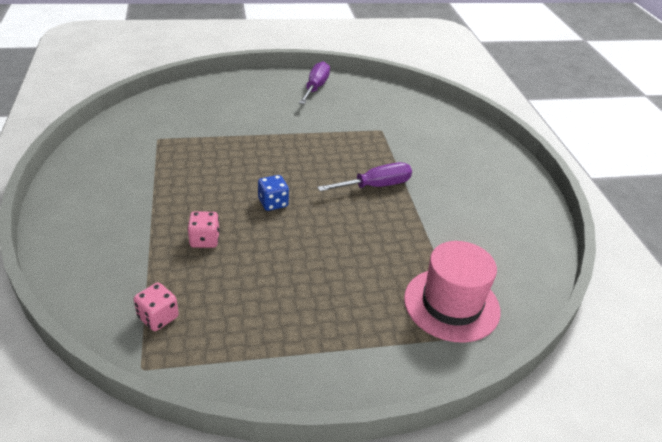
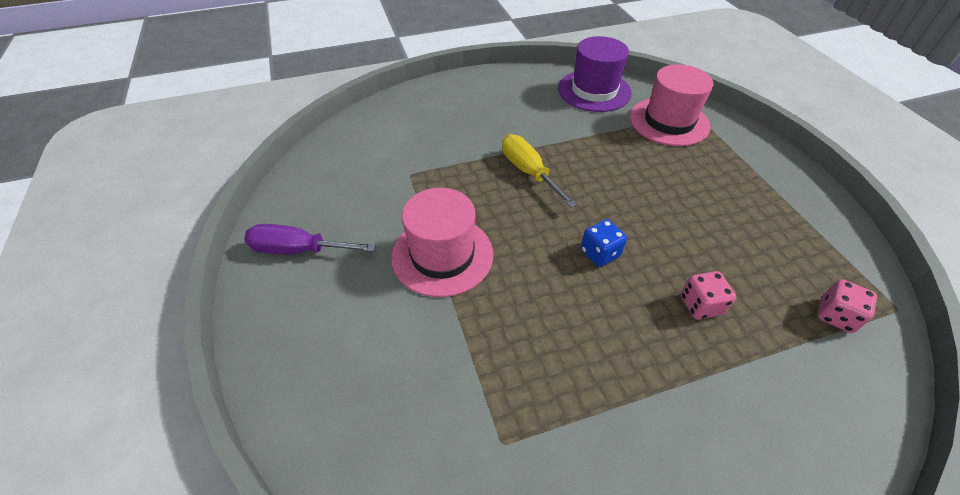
camera: 95 degrees left, 10 degrees up
(295, 135) = (442, 255): none -> pink hat
(375, 186) = (528, 172): purple screwdriver -> yellow screwdriver
(513, 258) = (594, 91): none -> purple hat

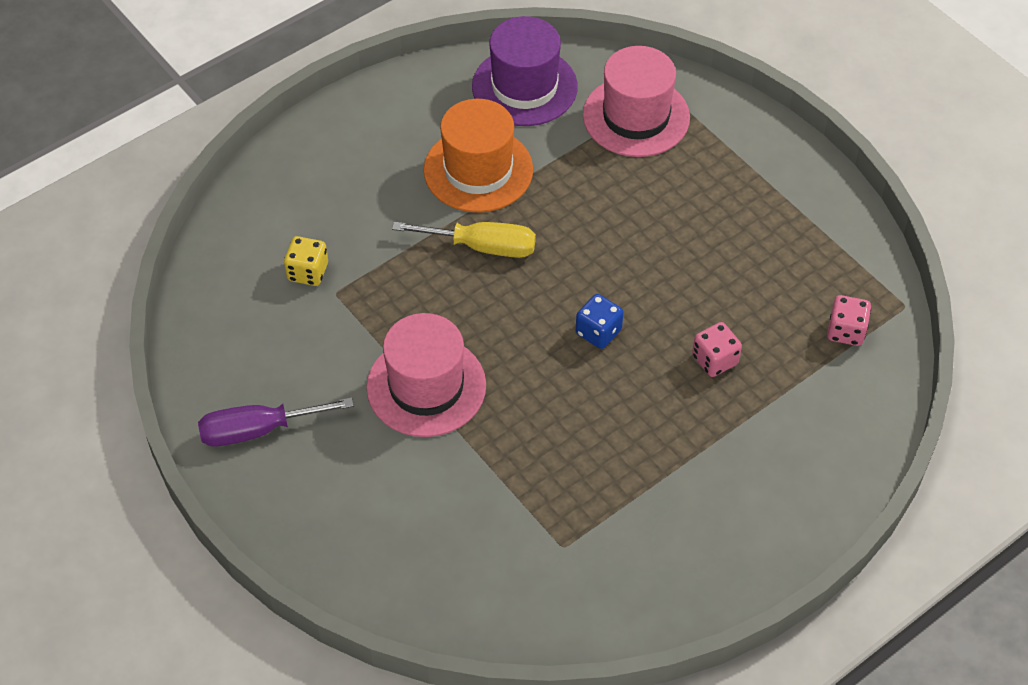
camera: 20 degrees left, 5 degrees up
(398, 157) = (308, 272): none -> yellow dice
(528, 172) = (482, 247): yellow screwdriver -> yellow screwdriver turned 150 degrees clockwise
(544, 127) = (478, 170): none -> orange hat

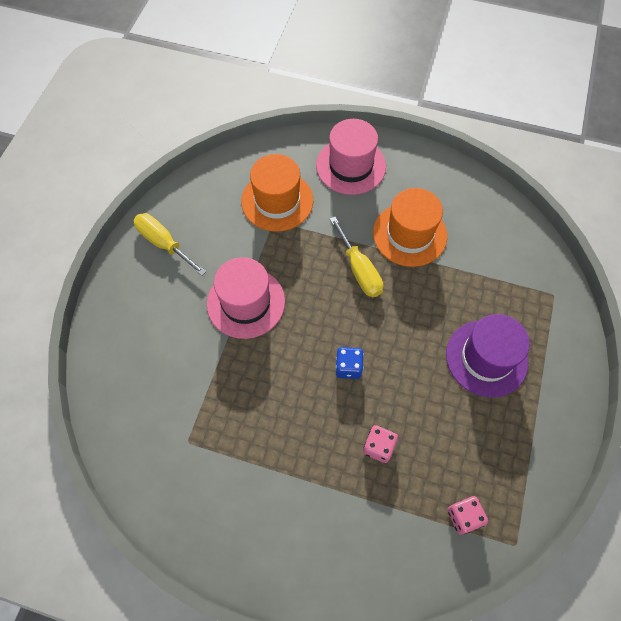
camera: 55 degrees right, 10 degrees up
(258, 430) = (164, 243): purple screwdriver -> yellow screwdriver
(308, 272) = (277, 201): yellow dice -> orange hat
(524, 87) = (488, 219): purple hat -> purple hat (486, 358)
(636, 116) = (520, 289): pink hat -> pink hat (351, 166)

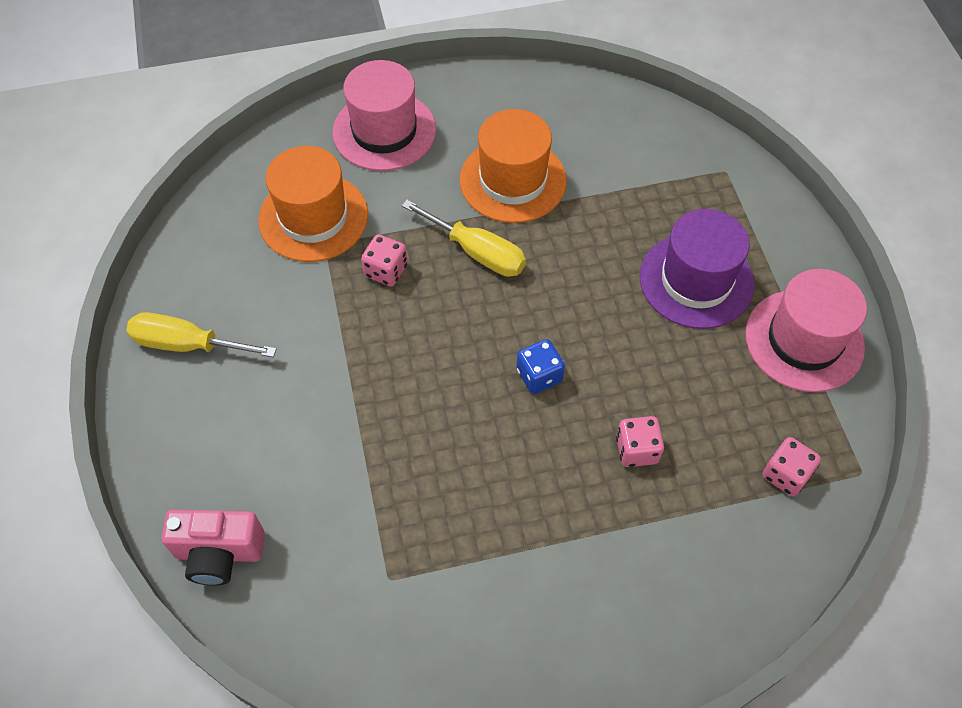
camera: 30 degrees left, 5 degrees down
(109, 374) = (219, 553): none -> pink camera
(246, 302) = (353, 364): pink hat -> pink hat (804, 340)
(298, 254) = (386, 271): none -> pink dice

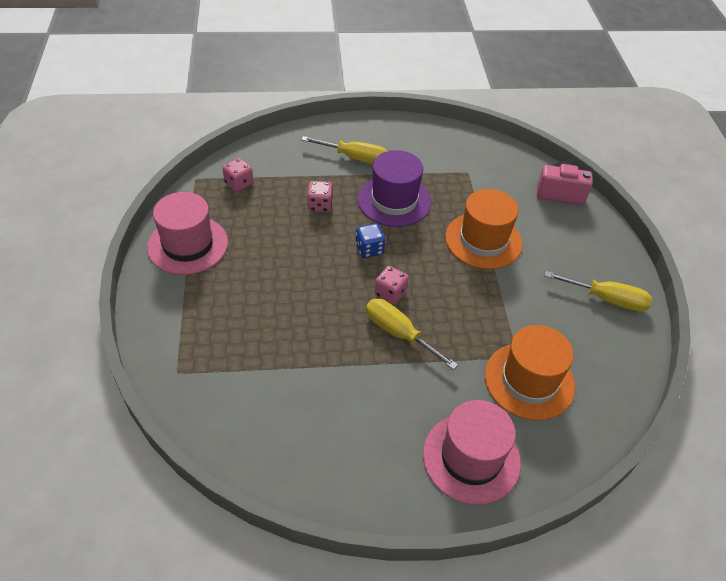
camera: 175 degrees left, 10 degrees down
(386, 271) = (469, 330): pink dice -> pink dice (390, 293)
(513, 180) = (360, 390): orange hat -> orange hat (483, 240)
(604, 577) = (355, 158): none -> yellow screwdriver
(696, 280) = (242, 291): purple hat -> purple hat (394, 200)

